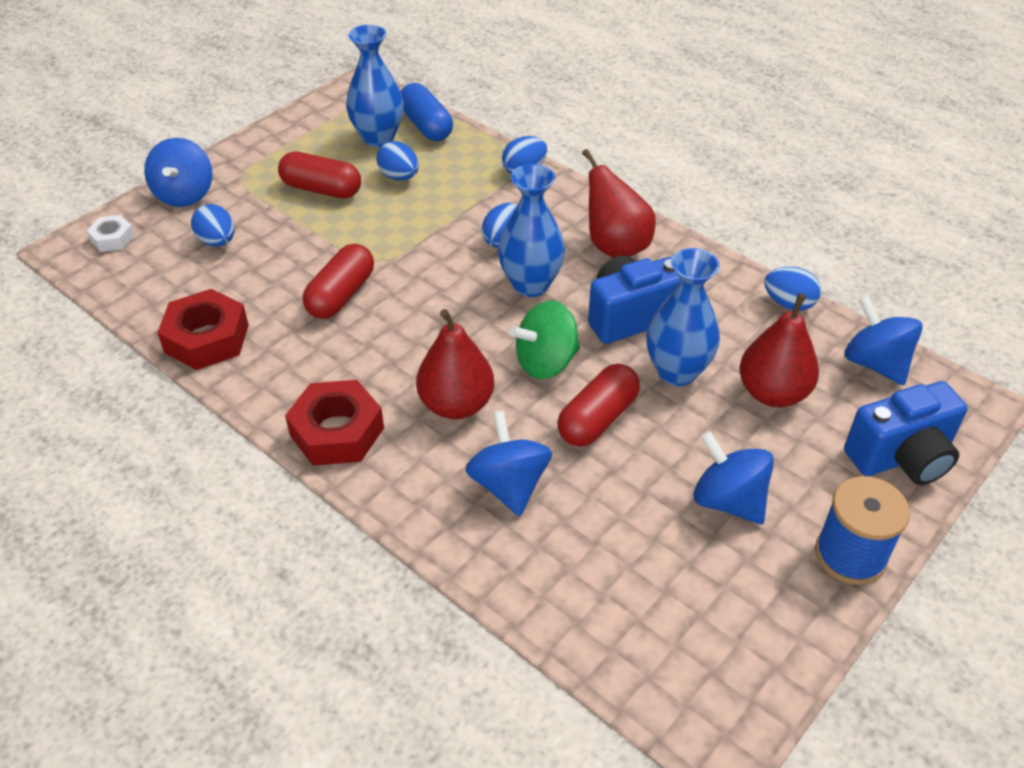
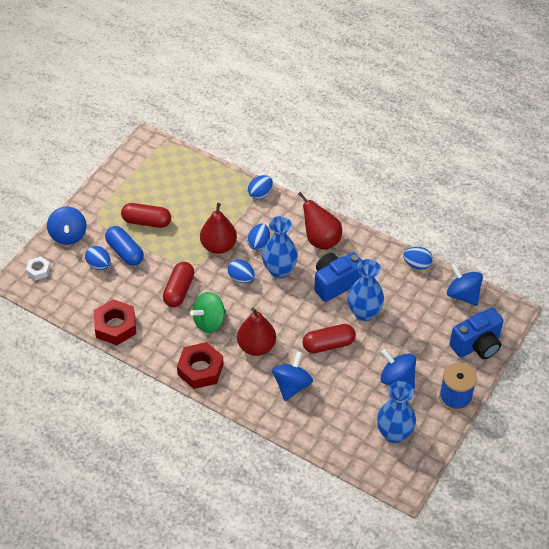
camera: 10 degrees left, 5 degrees up
(378, 138) = (169, 180): blue vase -> blue vase (394, 434)
(399, 177) = (189, 207): blue egg -> blue egg (241, 278)
(426, 126) = (195, 167): blue capsule -> blue capsule (125, 252)
(509, 485) = (292, 385): blue spinning top -> blue spinning top turned 45 degrees clockwise
(546, 362) = (296, 316): green spinning top -> green spinning top (209, 322)
(598, 419) = (328, 345): red capsule -> red capsule turned 45 degrees clockwise
(772, 393) = (413, 318): red pear -> red pear (218, 246)

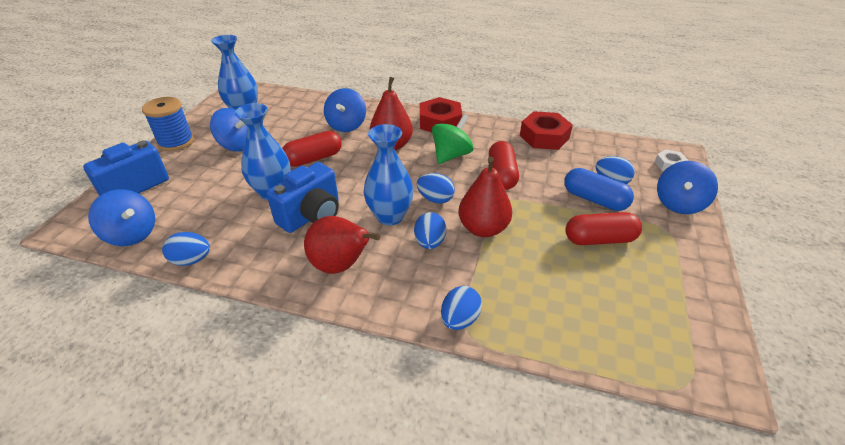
camera: 165 degrees right, 10 degrees down
(68, 235) = (678, 204): blue spinning top -> blue spinning top turned 120 degrees counterclockwise

